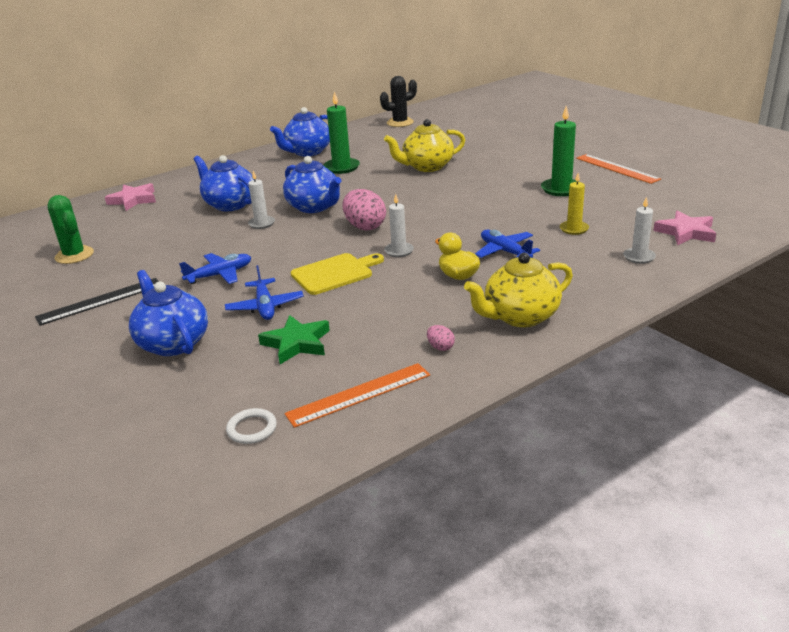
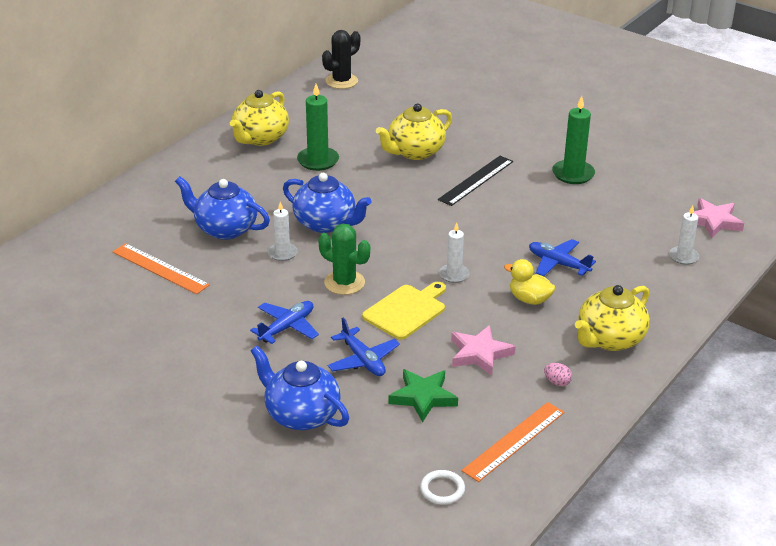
camera: 20 degrees left, 5 degrees up
(74, 255) = (97, 321): green cactus -> green cactus (344, 283)
(100, 301) = (181, 376): black ruler -> black ruler (476, 180)
(133, 200) = (100, 233): pink star -> pink star (479, 354)
(307, 152) = (260, 138): blue teapot -> yellow teapot
(365, 227) = (399, 246): pink egg -> none
(574, 229) = (609, 228): yellow candle -> none
(616, 168) = (615, 139): orange ruler -> orange ruler (160, 268)

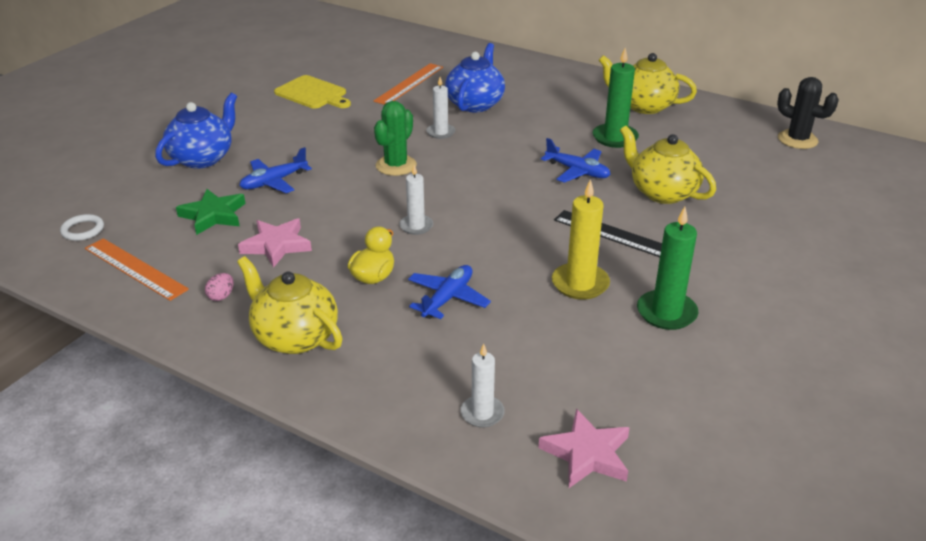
camera: 85 degrees right, 0 degrees up
(287, 327) = (325, 143): blue plane -> blue plane (577, 171)
(326, 223) = (497, 150): blue teapot -> none
(406, 310) = (351, 201): yellow cutting board -> yellow cutting board (313, 93)
(539, 204) = (580, 284): none -> yellow candle

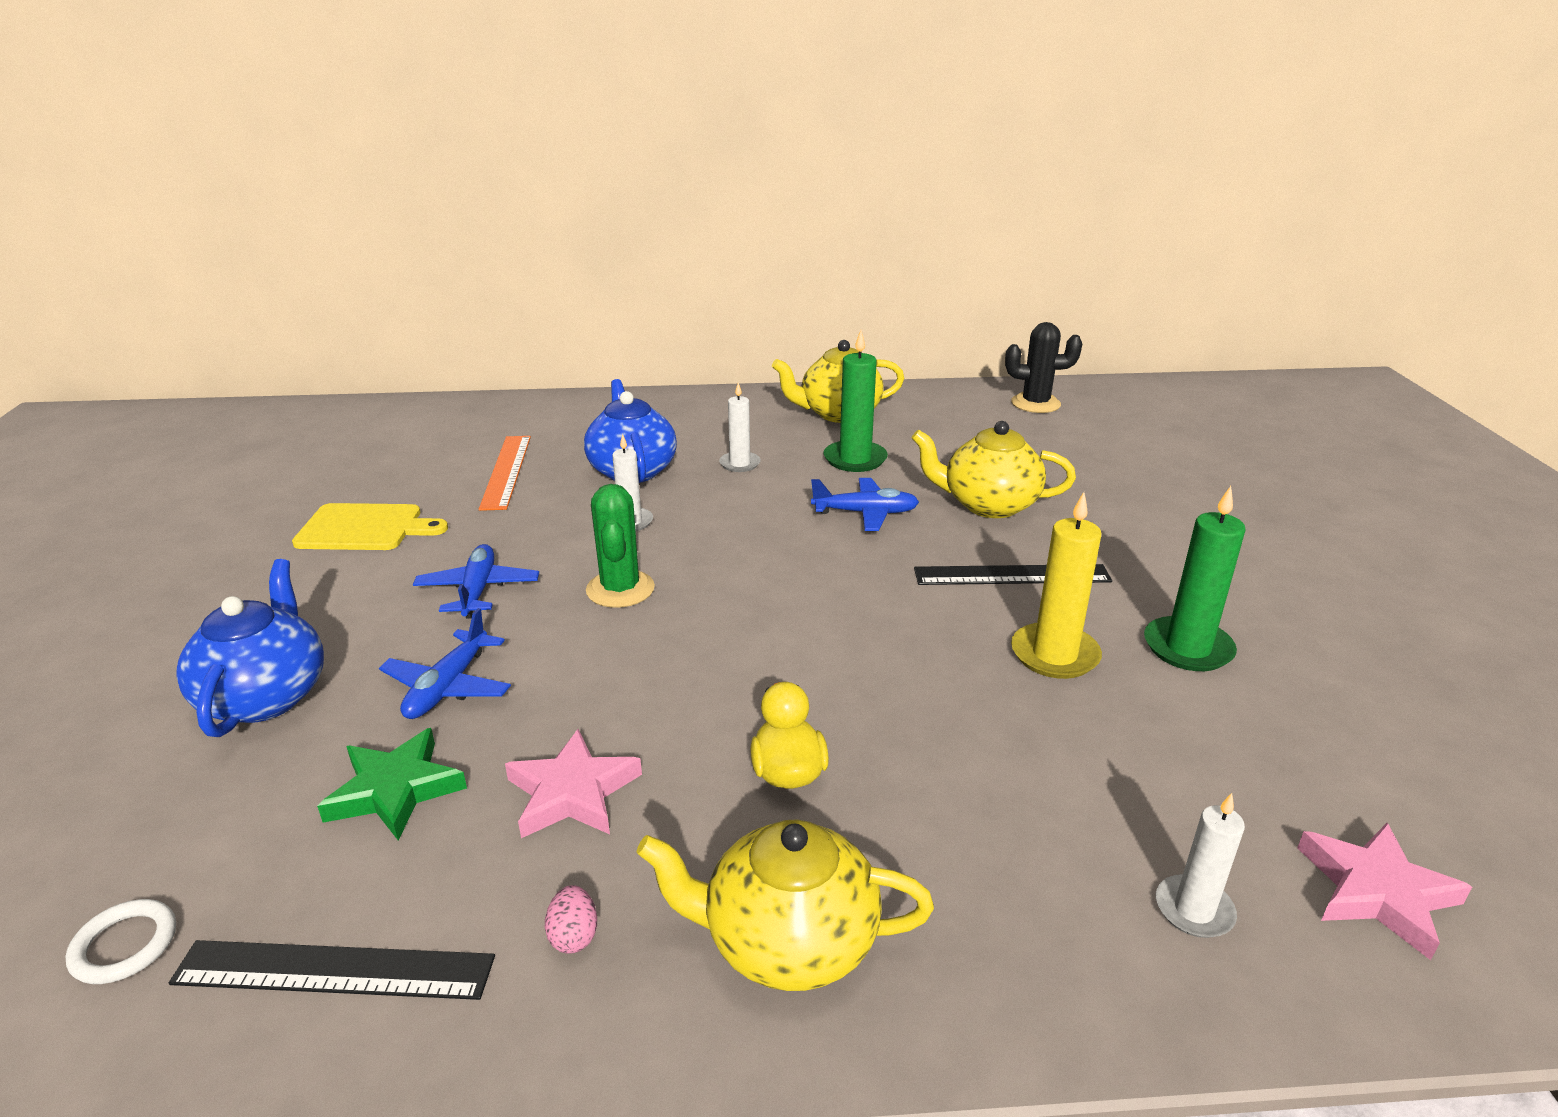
camera: 35 degrees left, 5 degrees down
(135, 268) = (334, 969): orange ruler -> black ruler
(416, 226) = (755, 666): white candle -> white candle (740, 464)
(448, 298) = (929, 754): blue plane -> blue plane (478, 590)

